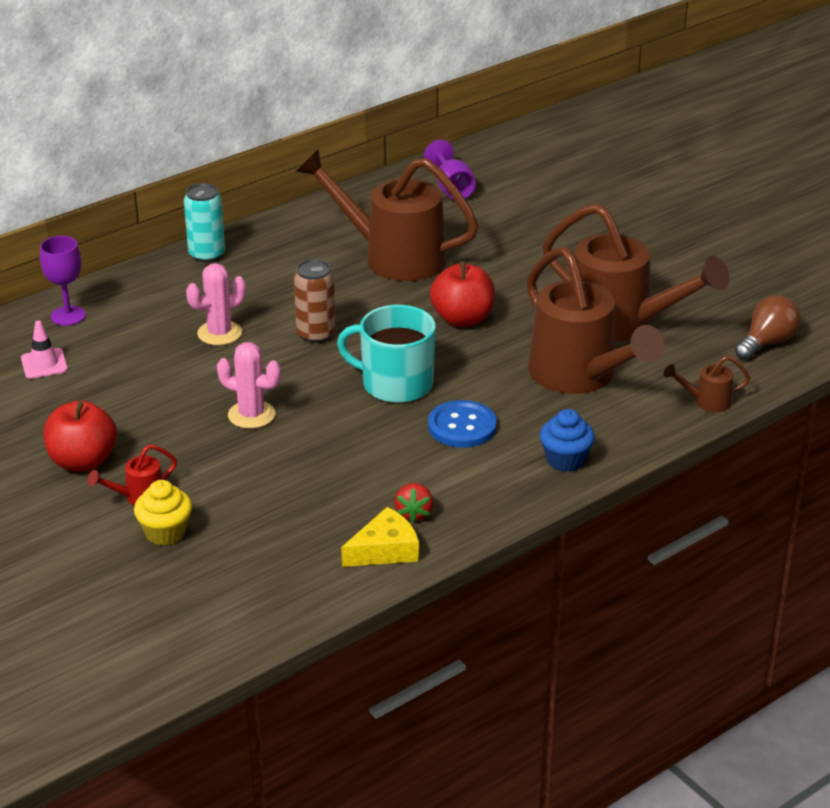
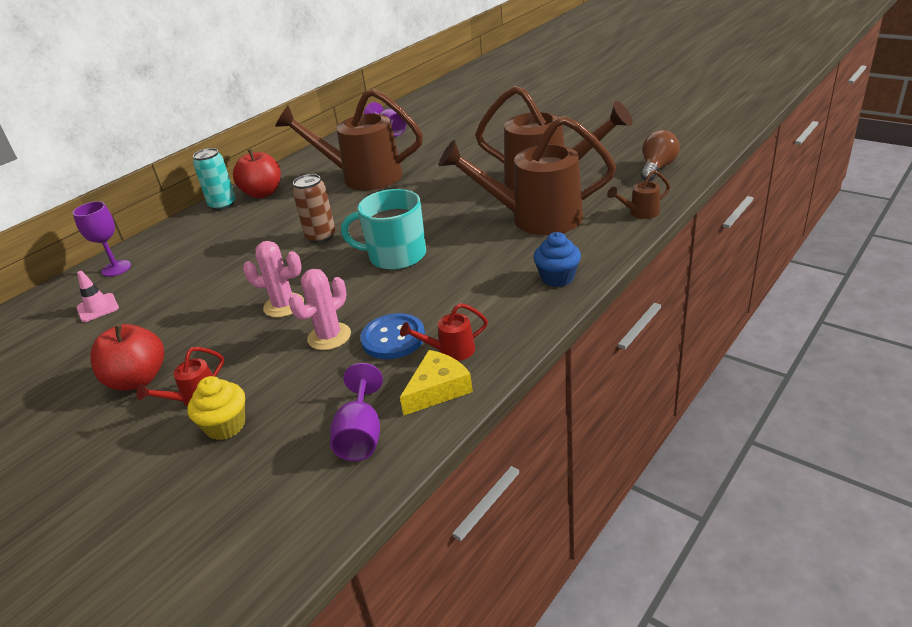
camera: 10 degrees left, 0 degrees up
(219, 333) = (243, 253): pink cactus -> pink cactus (329, 336)
(295, 575) = (361, 435): none -> purple goblet
(414, 513) = (451, 351): red strawberry -> red watering can
(462, 319) = (429, 202): red apple -> red apple (263, 193)
(462, 426) = (462, 273): blue button -> blue button (393, 338)
(579, 376) = (535, 218): brown watering can -> brown watering can turned 135 degrees clockwise

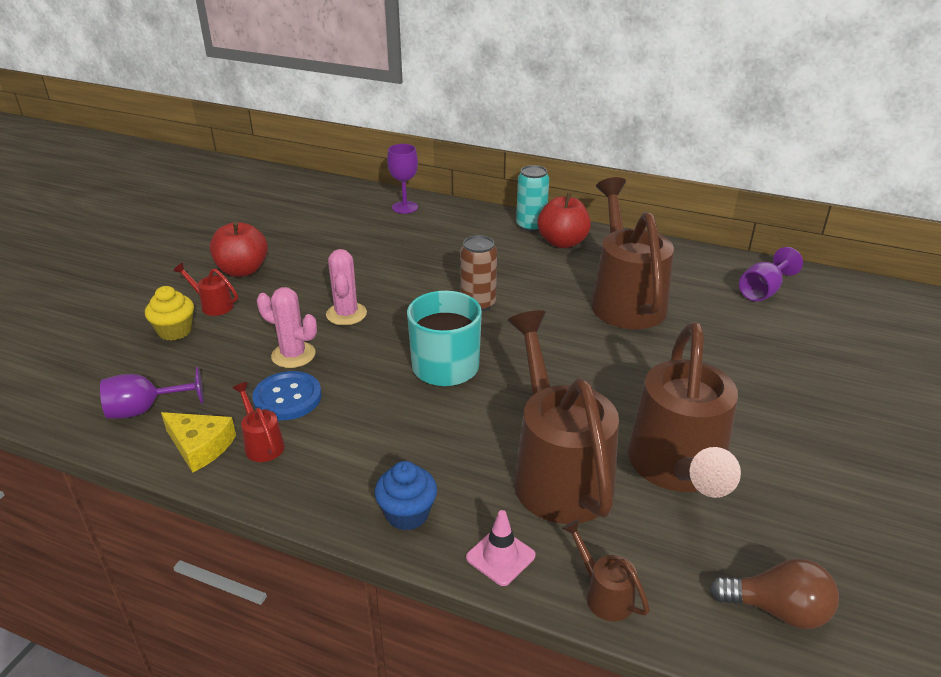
camera: 70 degrees right, 0 degrees up
(97, 308) = (343, 219): pink traffic cone -> pink traffic cone (500, 556)

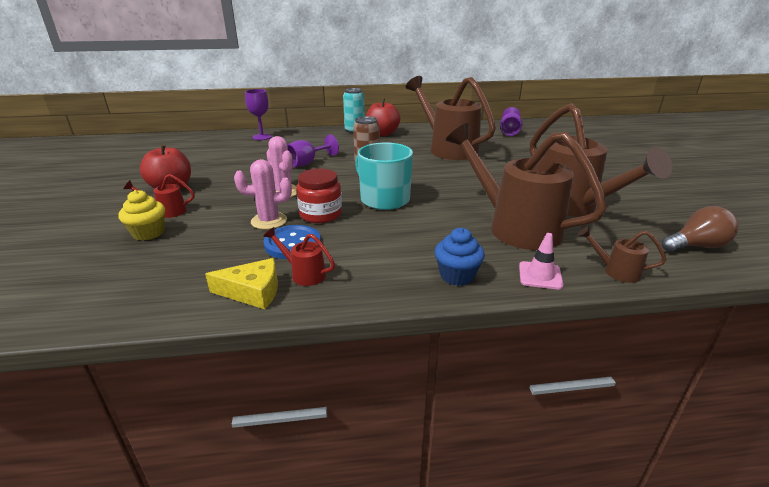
camera: 30 degrees left, 5 degrees down
(145, 409) = (174, 285): purple goblet -> purple goblet (307, 163)
(353, 364) = (320, 214): none -> red jar

